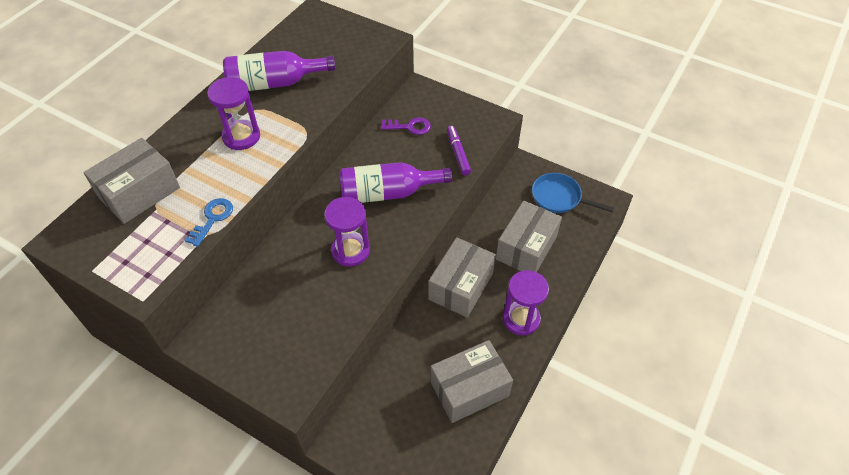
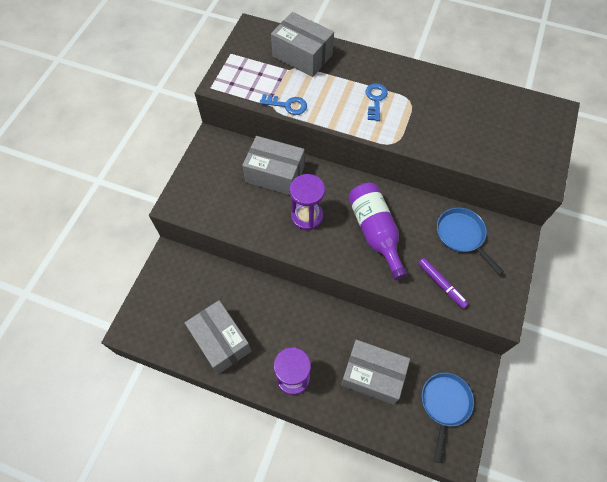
camera: 80 degrees right, 10 degrees up
(241, 137) = (375, 100): purple hourglass -> blue key
(274, 83) = (446, 105): purple bottle -> none
(409, 127) = (462, 235): purple key -> blue pan
(458, 153) = (441, 284): purple marker -> purple marker turned 75 degrees clockwise
(461, 286) = (317, 321): grey box -> grey box (275, 174)

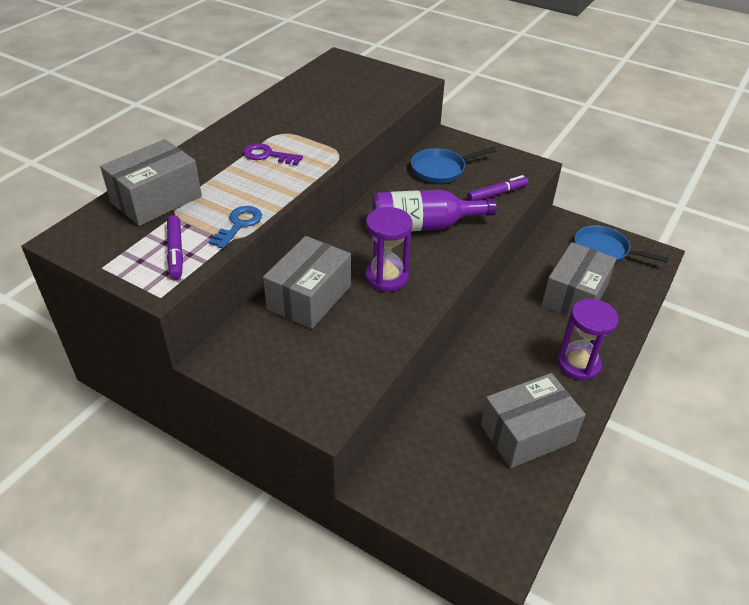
camera: 80 degrees left, 20 degrees down
(252, 81) = (176, 251): none -> purple marker
(375, 100) = (268, 155): blue key -> purple key

